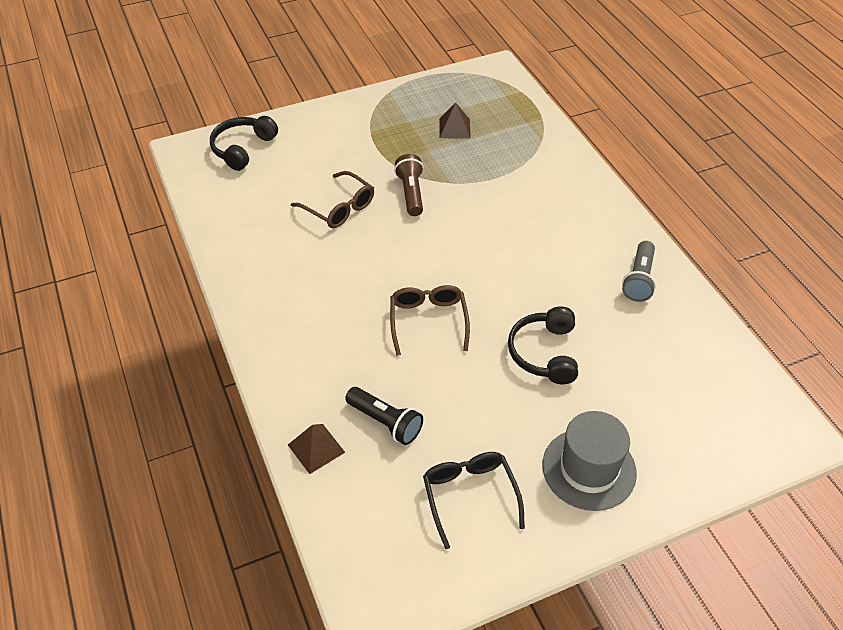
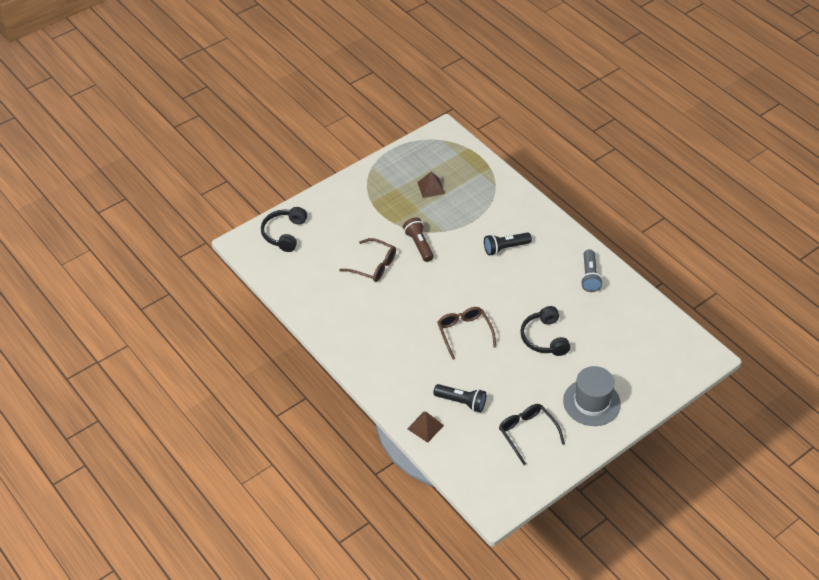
camera: 15 degrees left, 0 degrees up
(528, 219) = (505, 248): none -> black flashlight

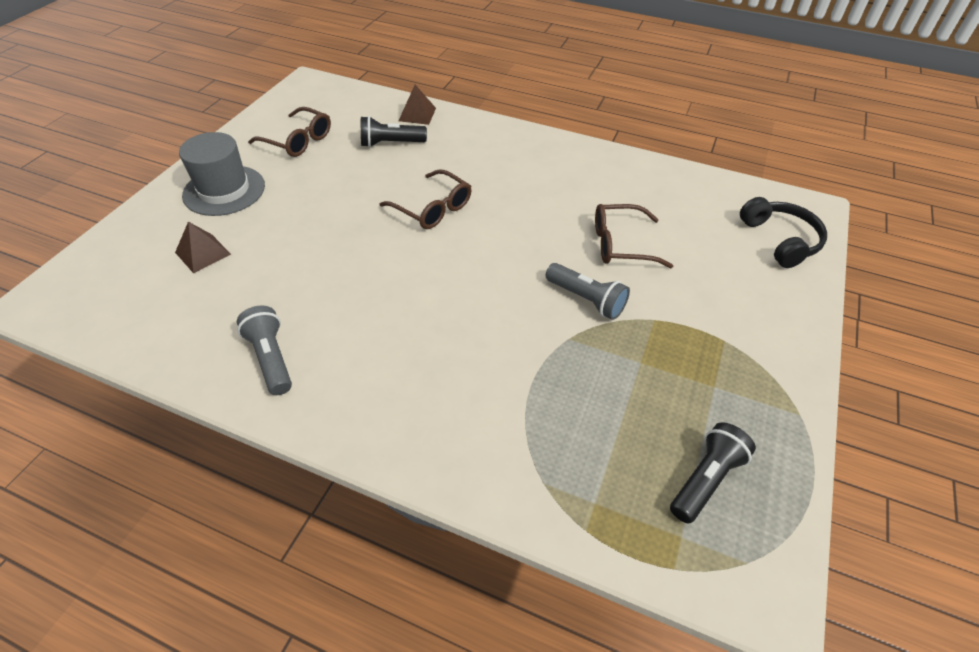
camera: 150 degrees right, 0 degrees up
(419, 245) = (586, 299): brown flashlight -> grey flashlight
(431, 188) = (658, 416): brown pyramid -> brown pyramid (203, 253)
(505, 248) = (445, 351): black flashlight -> black flashlight (705, 479)
(527, 433) = (298, 141): black glasses -> brown glasses
(544, 338) = (316, 239): black headphones -> none

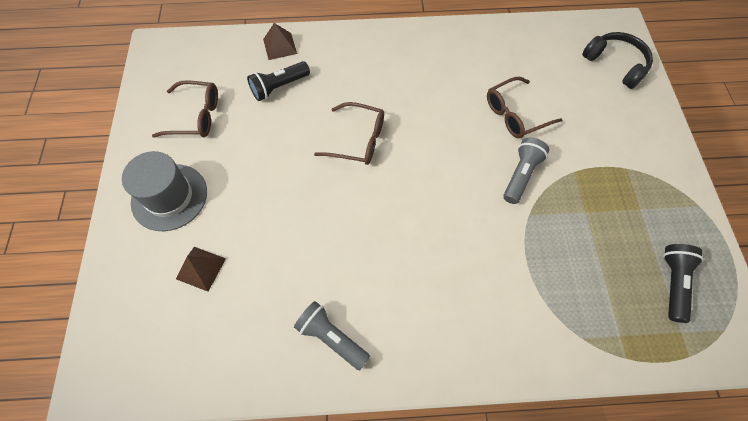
camera: 25 degrees left, 15 degrees up
(586, 299) = (521, 175): grey flashlight -> grey flashlight turned 75 degrees counterclockwise

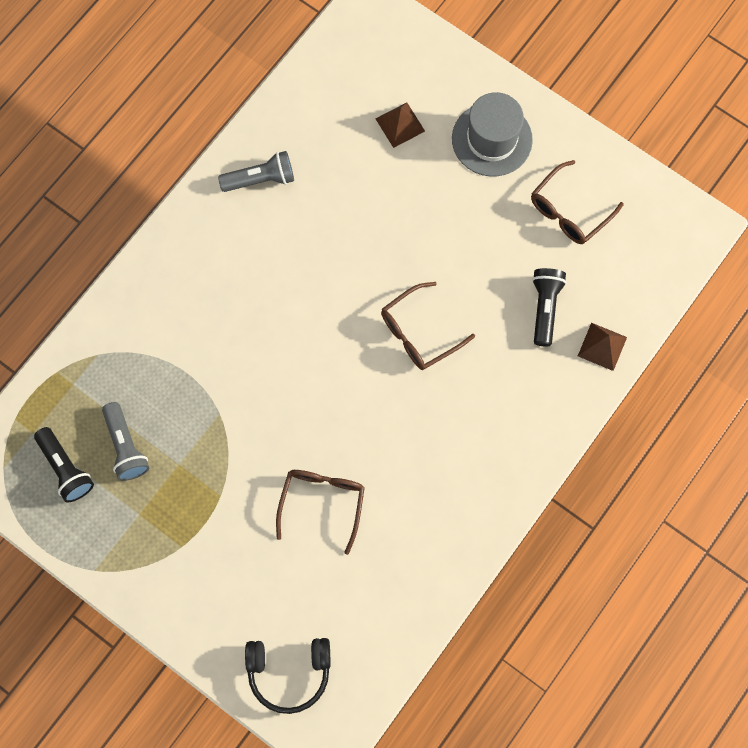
camera: 130 degrees right, 10 degrees up
(521, 175) = (259, 443): grey flashlight -> grey flashlight (125, 446)

